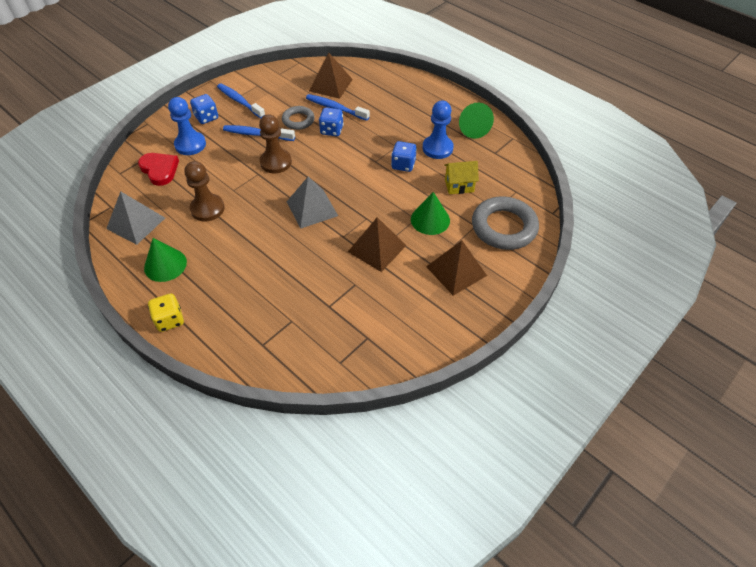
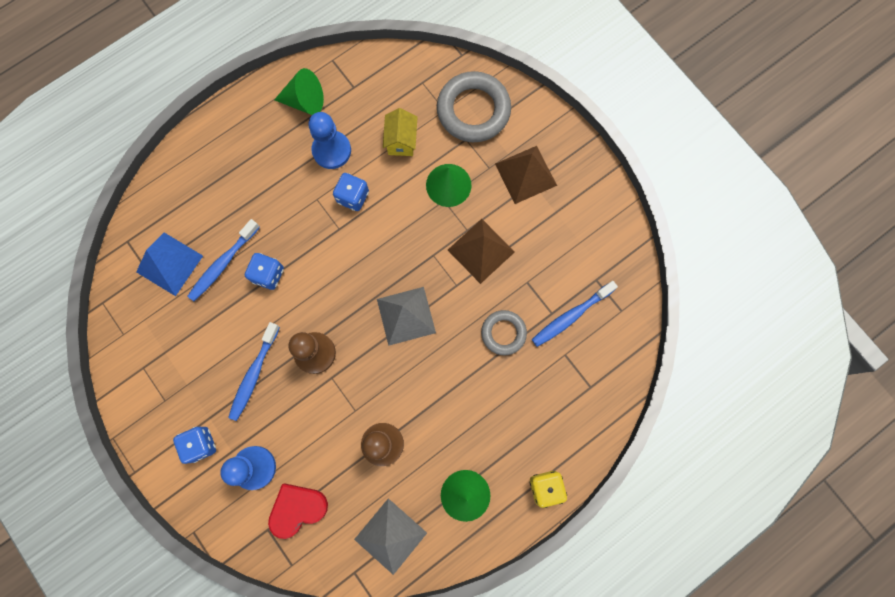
camera: 80 degrees left, 25 degrees up
(239, 101) = (174, 395): blue toothbrush -> blue toothbrush (570, 316)
(298, 120) = (237, 316): grey ring -> grey ring (503, 333)
(331, 85) = (169, 263): brown pyramid -> blue pyramid

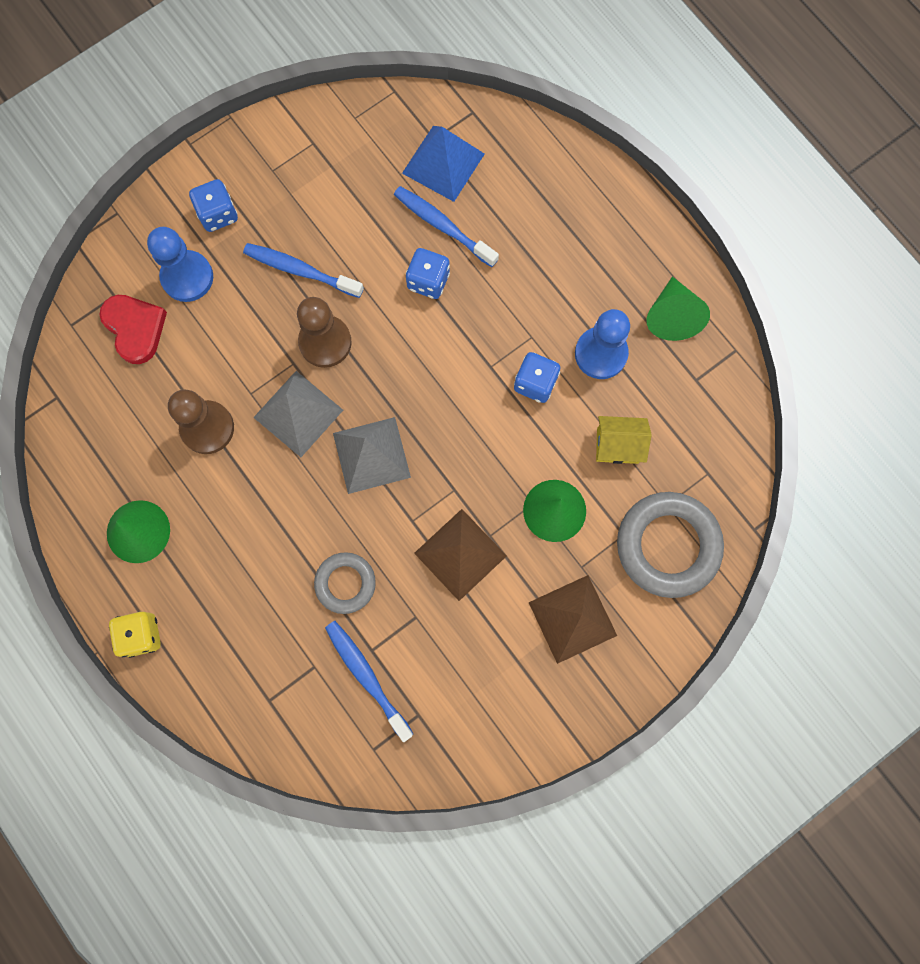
camera: 90 degrees right, 0 degrees up
(390, 536) = (96, 440): grey pyramid -> grey pyramid (298, 413)

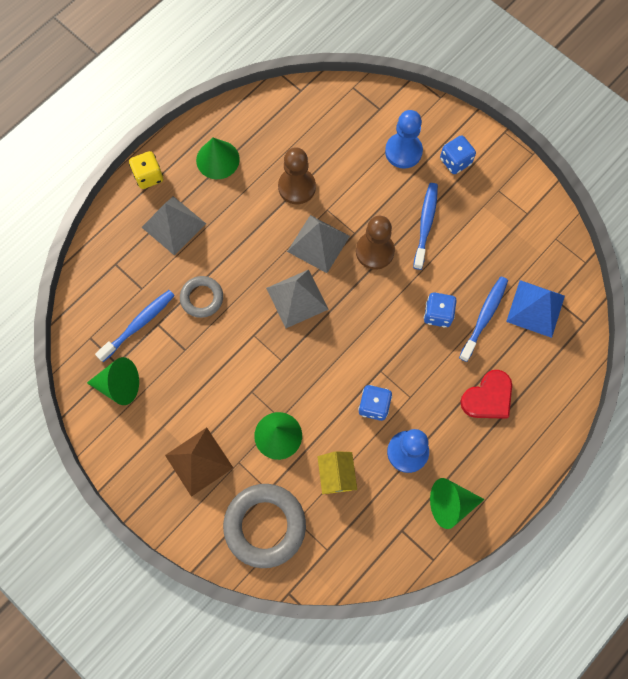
camera: 80 degrees right, 5 degrees down
(135, 328) = (358, 127): red heart -> red heart (488, 397)
(227, 609) = (173, 225): none -> grey pyramid
(450, 715) = (119, 385): none -> green cone
(460, 554) = (234, 373): brown pyramid -> none

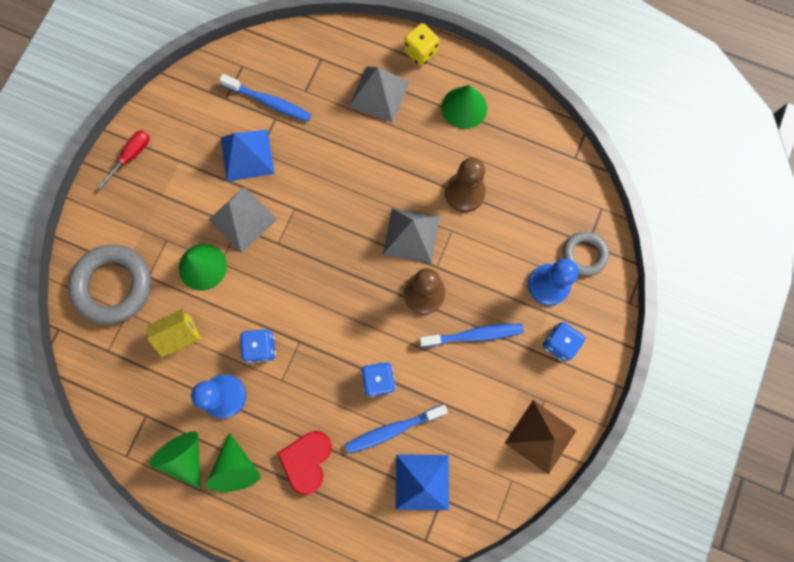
camera: 70 degrees right, 5 degrees up
(119, 385) = (205, 108): green cone -> green cone (237, 467)
(138, 470) = (132, 155): none -> red screwdriver
(184, 361) = (247, 155): none -> blue pyramid
(199, 461) = (156, 204): brown pyramid -> brown pyramid (540, 436)
(202, 298) = (314, 147): grey ring -> grey ring (584, 254)
(297, 298) = (346, 235): grey pyramid -> grey pyramid (243, 219)
(484, 317) = (393, 429): blue toothbrush -> blue toothbrush turned 150 degrees clockwise
(488, 397) = (307, 460): red heart -> red heart turned 75 degrees clockwise

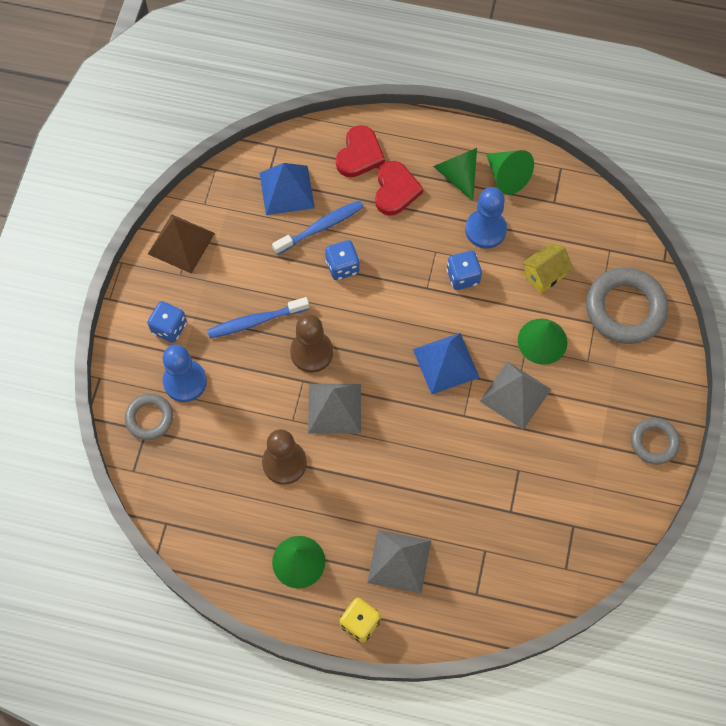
camera: 170 degrees right, 10 degrees down
(132, 155) = (654, 442): red screwdriver -> grey ring
(247, 155) = (529, 464): blue pyramid -> blue pyramid (445, 363)
(269, 102) = (522, 529): blue toothbrush -> none
(336, 513) = (359, 154): none -> red heart

